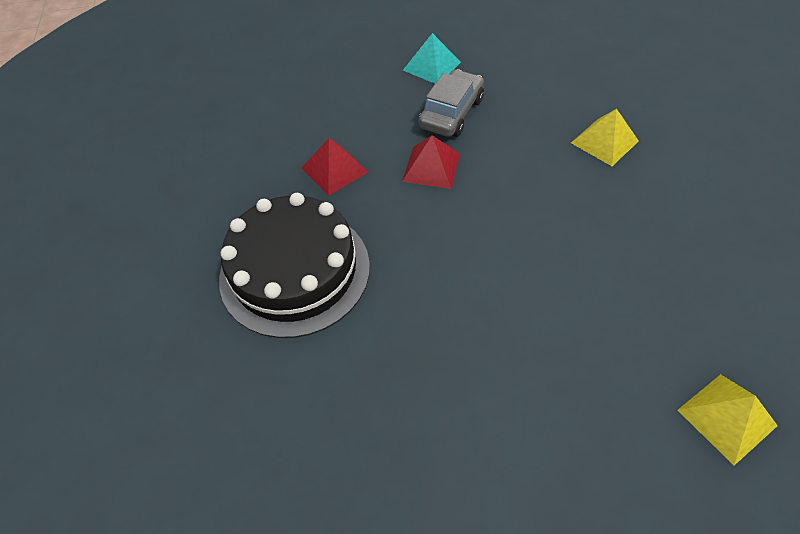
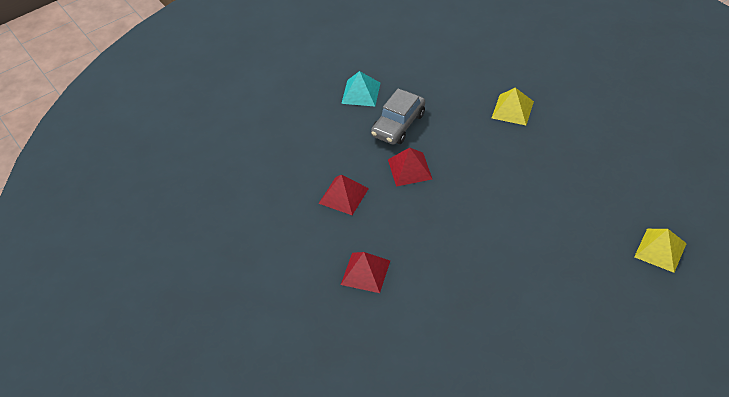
camera: 25 degrees left, 5 degrees down
(295, 271) = (365, 272): black cake -> red pyramid
(451, 113) = (398, 125): grey car -> grey car turned 150 degrees counterclockwise

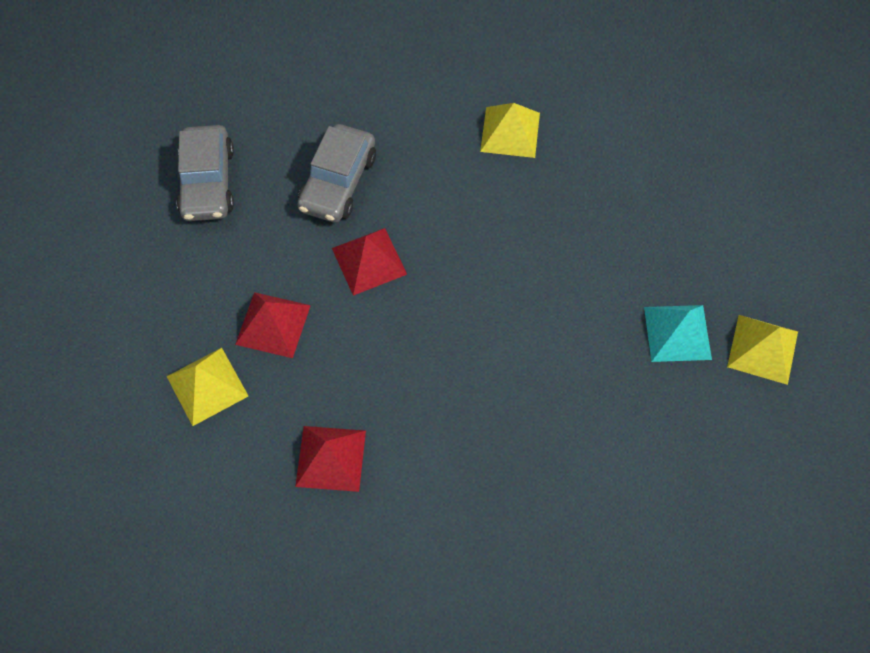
camera: 15 degrees left, 15 degrees up
(297, 223) = (207, 386): none -> yellow pyramid
(318, 116) = (208, 182): none -> grey car
(361, 93) = (269, 131): turquoise pyramid -> turquoise pyramid (677, 333)

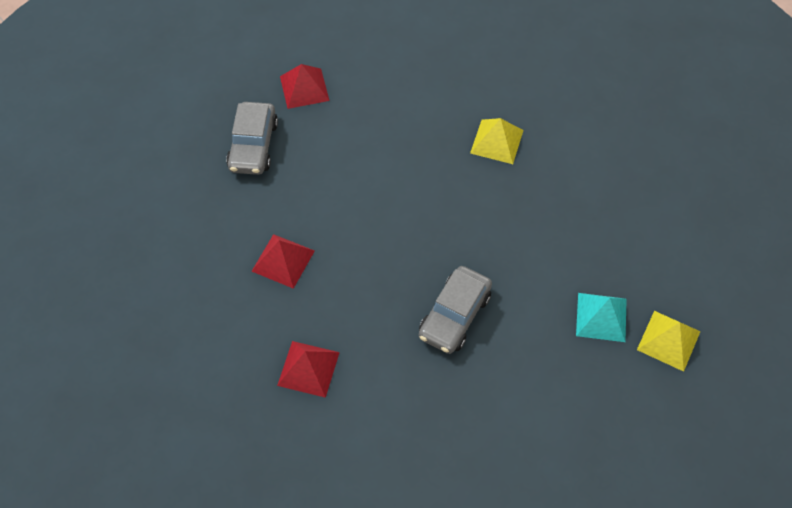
camera: 10 degrees right, 5 degrees down
(207, 386) = (224, 299): yellow pyramid -> none
(338, 182) = (354, 160): grey car -> grey car (454, 316)
(369, 261) = (366, 224): red pyramid -> red pyramid (304, 88)

